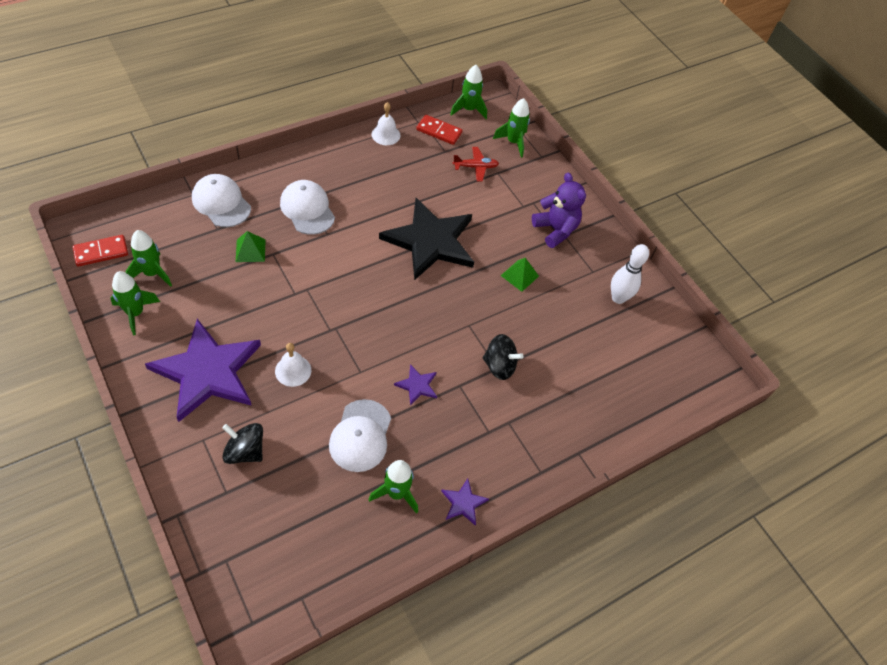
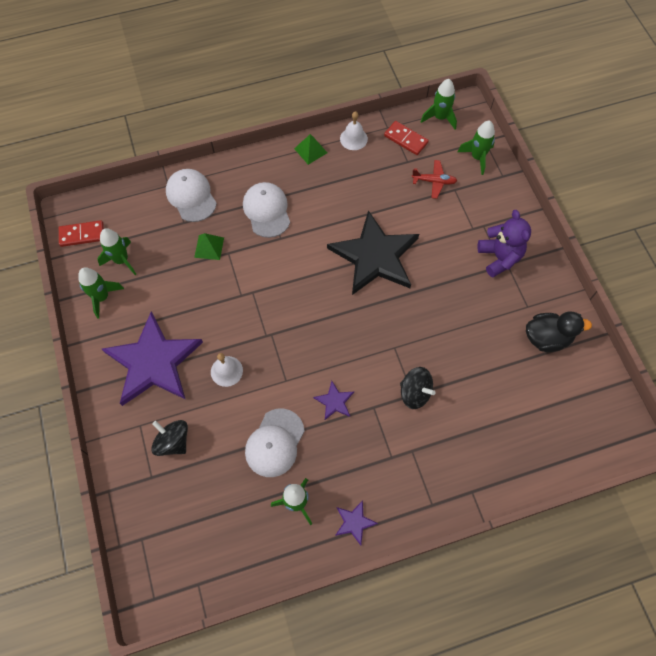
camera: 20 degrees right, 10 degrees up
(519, 275) = (453, 302): green pyramid -> green pyramid (310, 150)
(618, 298) = (547, 338): white bowling pin -> black duck

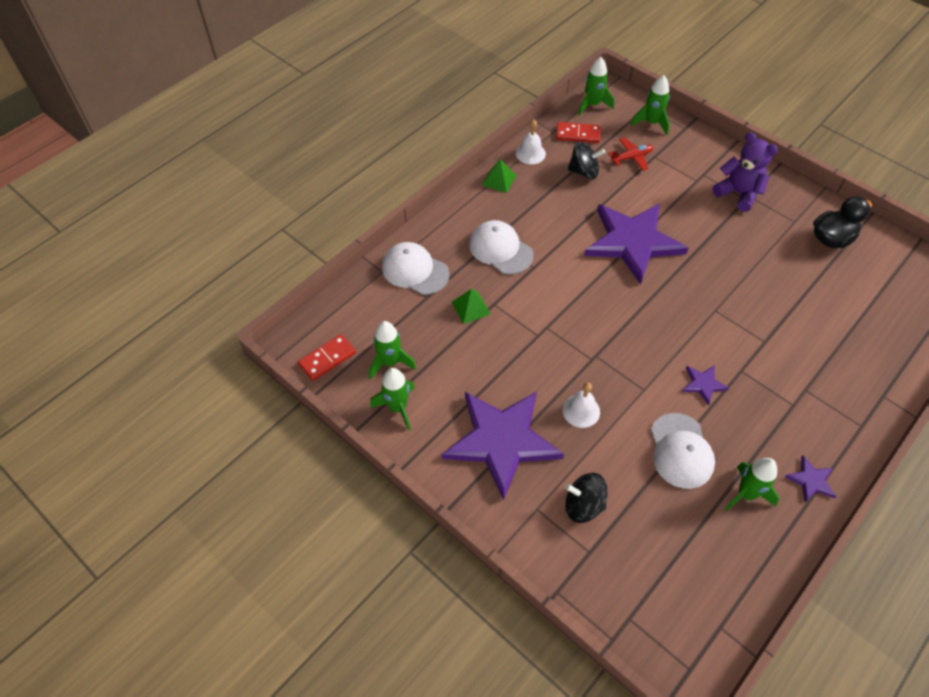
camera: 30 degrees left, 10 degrees down
(375, 256) = (633, 242): black star -> purple star
(415, 393) = (765, 339): black spinning top -> black spinning top (584, 171)

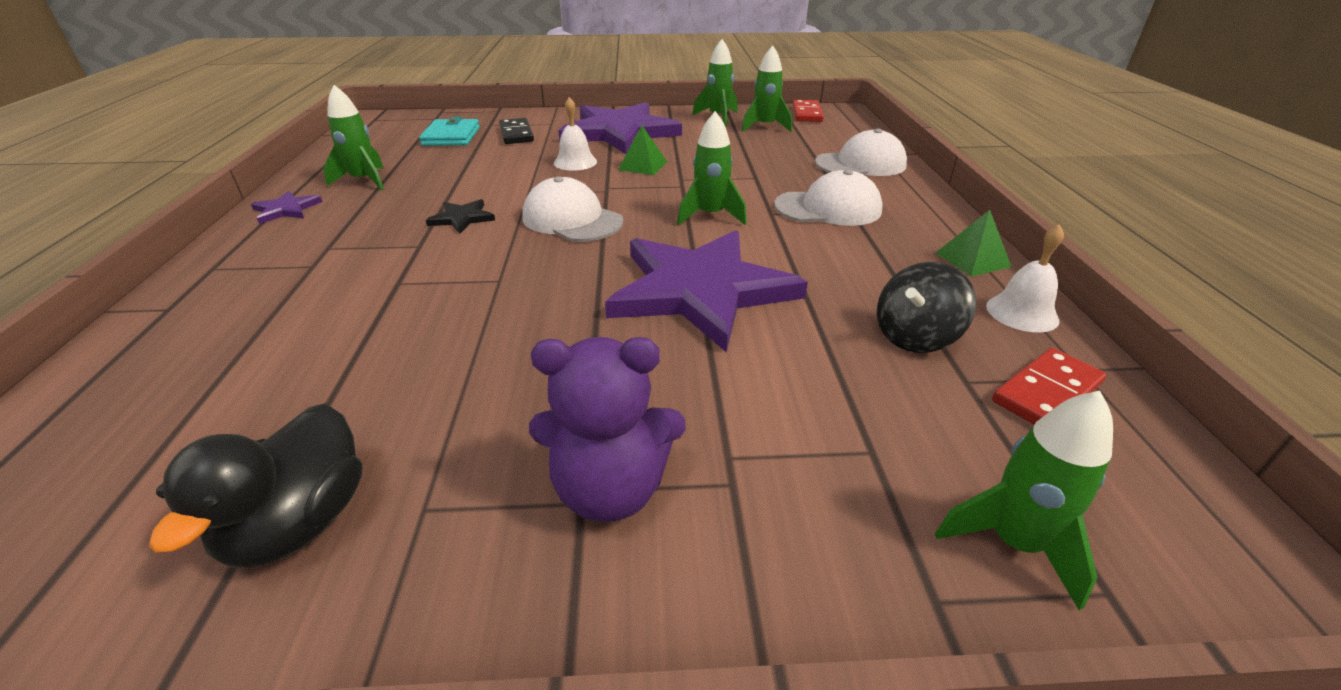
camera: 135 degrees right, 20 degrees down
(471, 308) = (769, 167): green pyramid -> green pyramid (642, 165)
(583, 505) = (516, 134): black spinning top -> black domino
(592, 105) = (1172, 485): green rocket -> green rocket (710, 216)
(631, 158) = (900, 415): red plane -> none
(640, 545) = (451, 136): none -> turquoise wallet
(681, 451) = (452, 177): white cap -> white cap (572, 219)
(703, 384) = (462, 218): purple star -> black star

